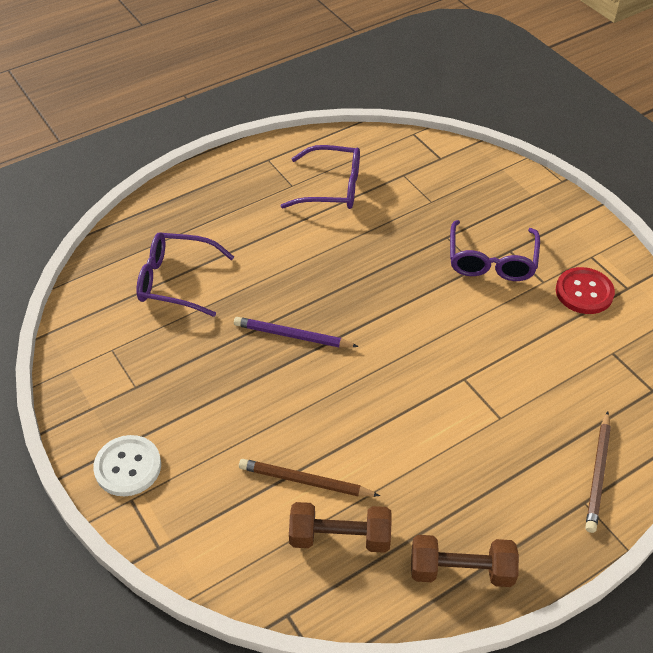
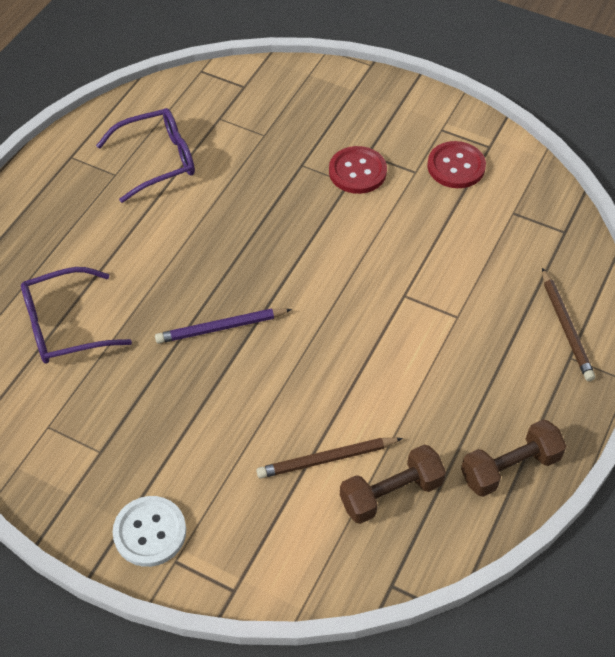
camera: 30 degrees left, 5 degrees up
(491, 261) = (357, 171): purple glasses -> red button

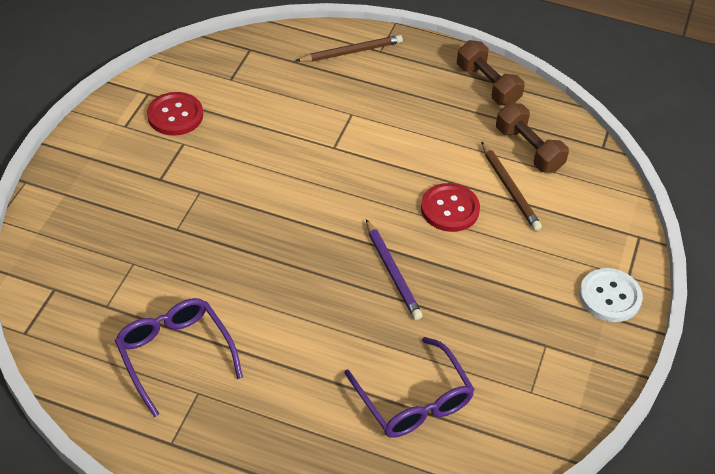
camera: 100 degrees left, 5 degrees down
(357, 171) = (185, 185): red button -> red button (450, 209)

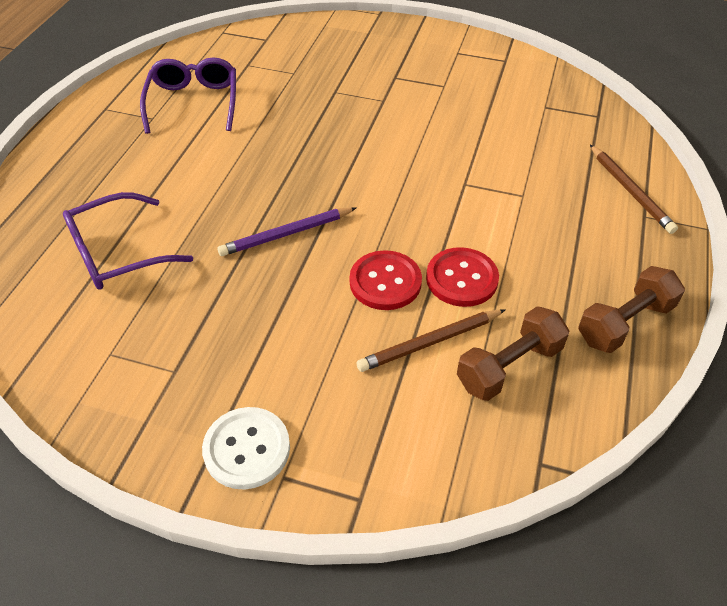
camera: 90 degrees right, 0 degrees up
(174, 354) = (193, 102): purple glasses -> purple glasses turned 60 degrees counterclockwise
(175, 115) = (480, 78): red button -> red button (461, 279)

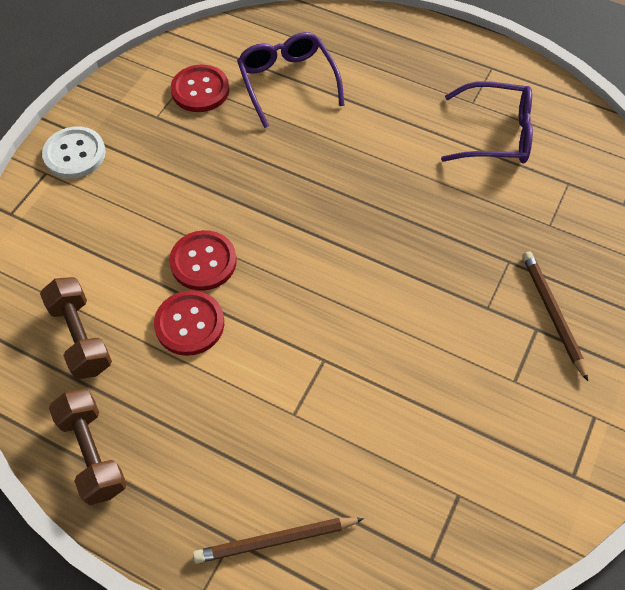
camera: 100 degrees right, 10 degrees up
(127, 333) = (200, 90): none -> red button
(286, 234) = (282, 195): purple pencil -> none
(430, 342) = (126, 283): brown pencil -> brown pencil (552, 314)

